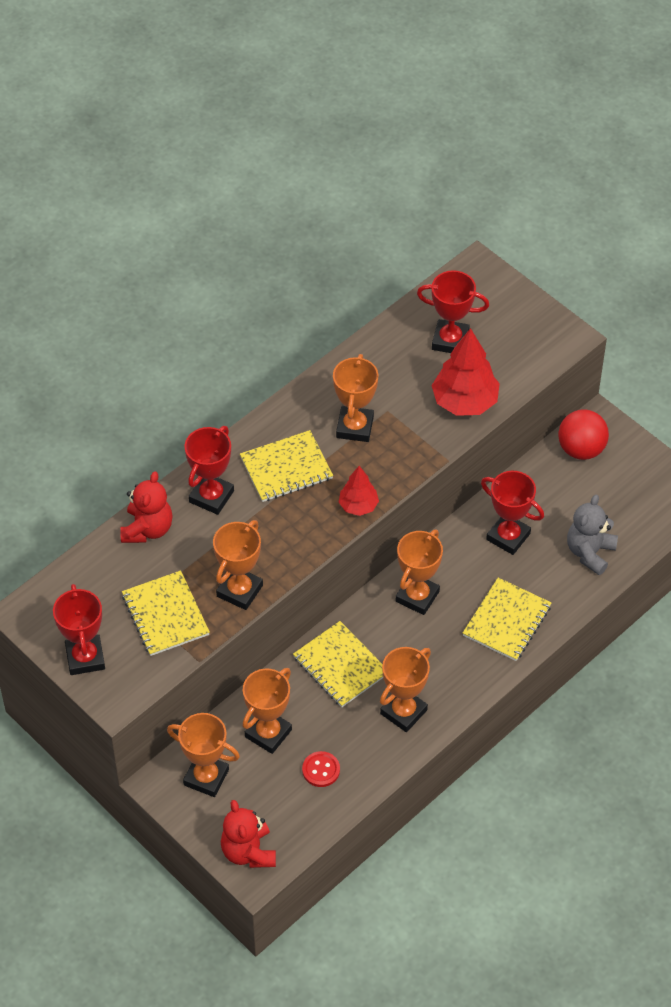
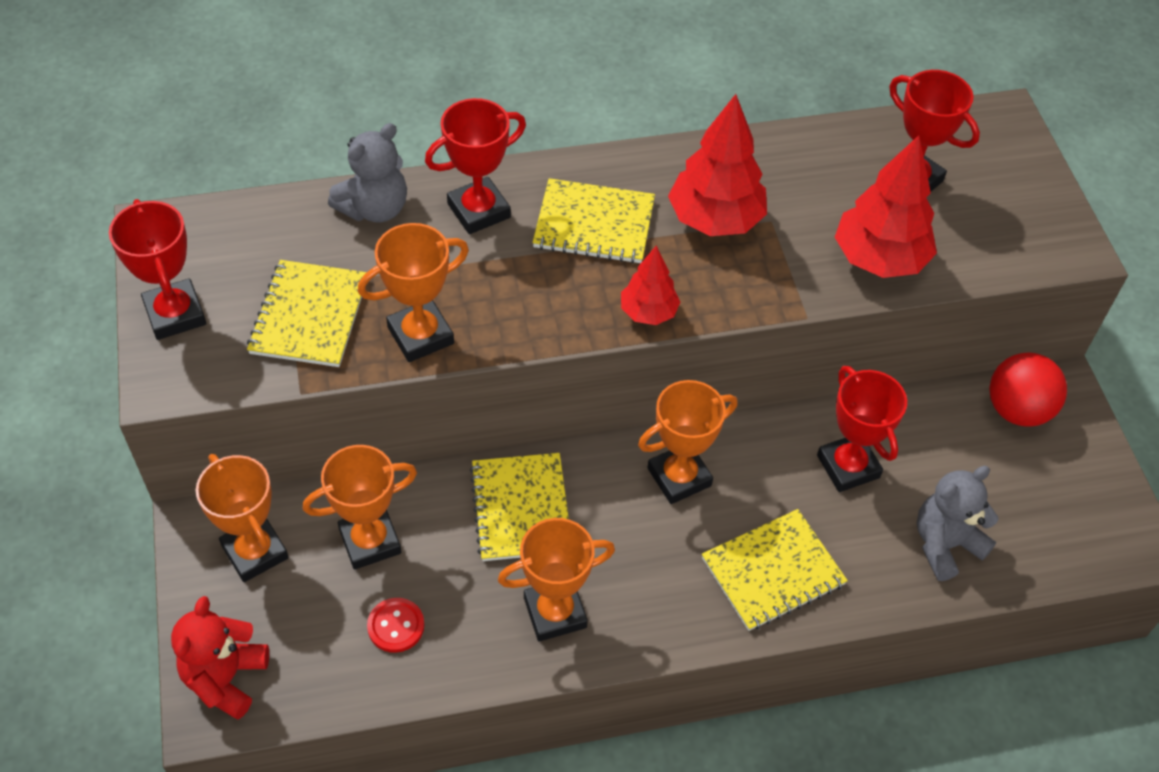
camera: 30 degrees right, 0 degrees up
(85, 658) = (175, 314): red trophy -> red trophy turned 45 degrees counterclockwise
(147, 529) = (375, 208): red teddy bear -> grey teddy bear
(355, 427) = (715, 220): orange trophy -> red tree

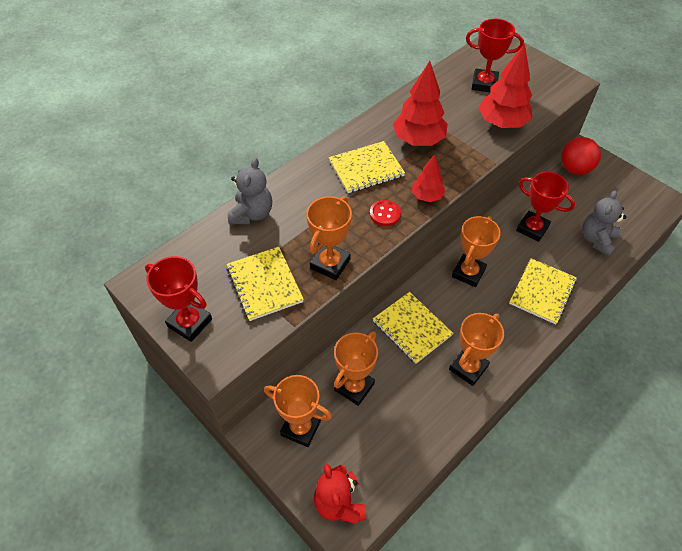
camera: 30 degrees left, 0 degrees up
(396, 626) = (401, 421): red button -> red button (385, 214)
(479, 211) = (306, 189): red trophy -> none

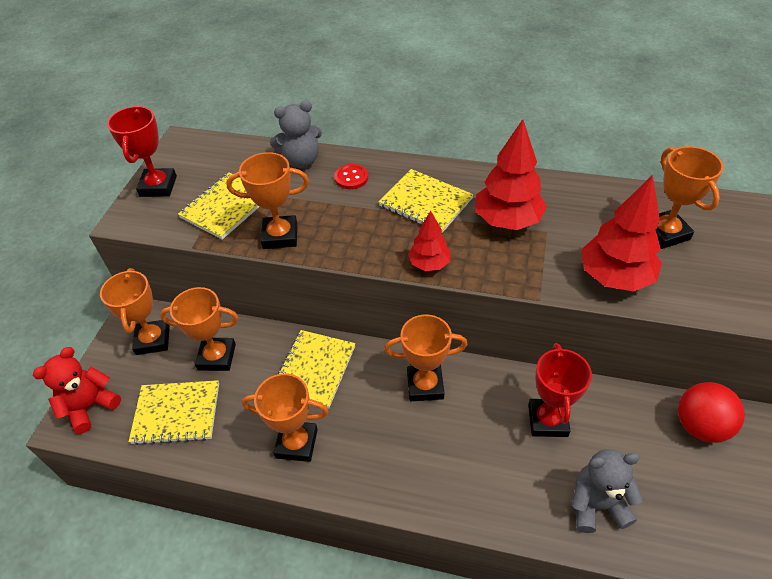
camera: 60 degrees right, 5 degrees down
(385, 214) = (375, 244): red button -> red button (351, 178)
(484, 84) = (665, 233): red trophy -> orange trophy
(542, 292) = (456, 473): yellow notebook -> yellow notebook (176, 413)

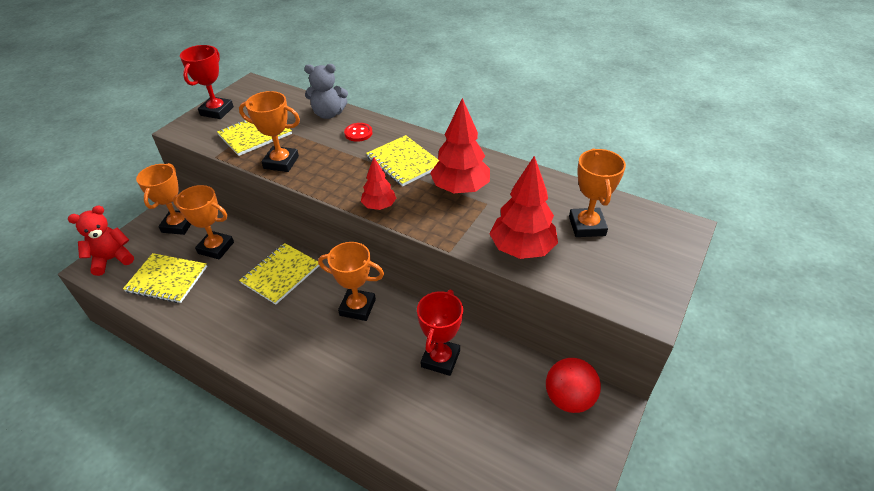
camera: 15 degrees right, 5 degrees down
(296, 443) = (239, 323): orange trophy -> none
(596, 505) = (445, 433): grey teddy bear -> none

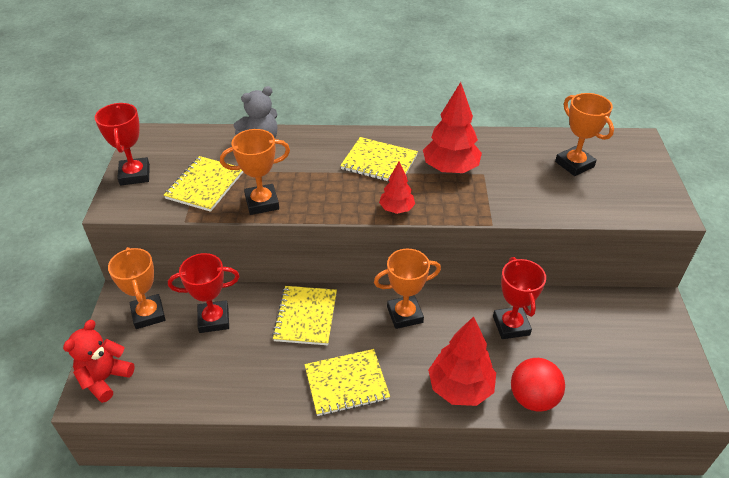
camera: 30 degrees left, 0 degrees up
(167, 279) = (190, 371): yellow notebook -> yellow notebook (346, 383)
(216, 248) = (214, 319): orange trophy -> red trophy
(358, 133) = (309, 149): red button -> none
(522, 249) = (545, 201): red tree -> red tree (460, 388)
(568, 398) = (627, 311): red ball -> red ball (533, 398)

